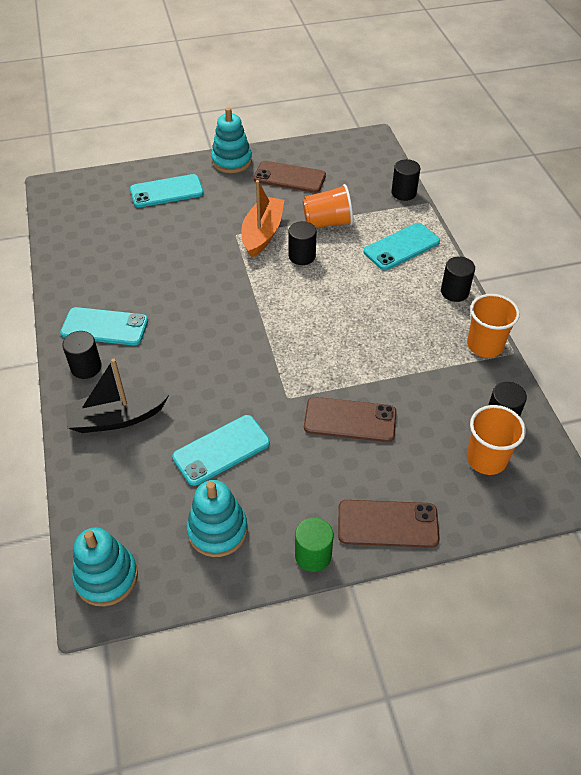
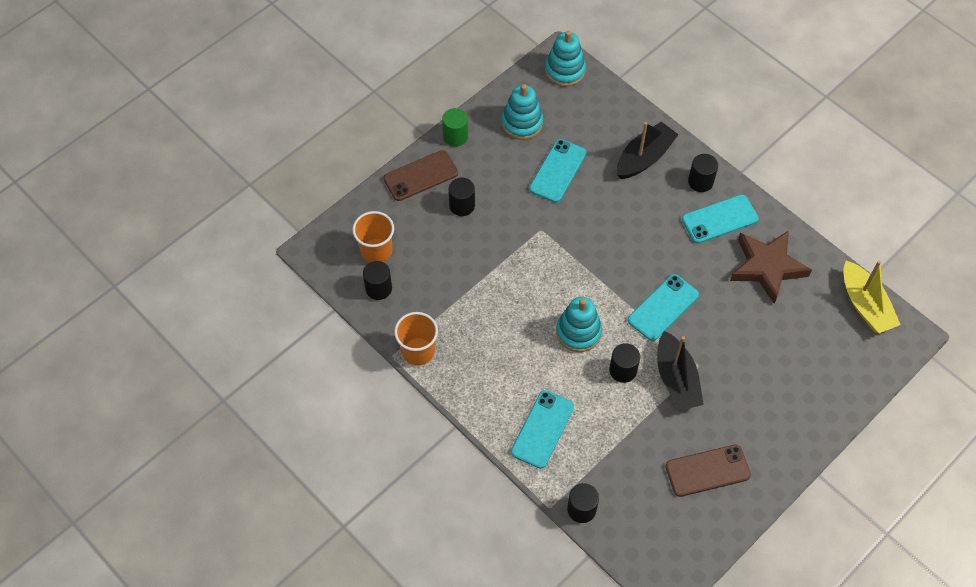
camera: 150 degrees right, 10 degrees up
(61, 217) = (865, 305): none -> yellow boat
(106, 273) = (767, 267): none -> brown star
(166, 191) = (805, 386): turquoise phone -> turquoise phone (663, 307)
(231, 161) = (782, 464): turquoise stacking toy -> turquoise stacking toy (578, 332)
(262, 233) = (676, 379): orange boat -> black boat
(327, 222) = (628, 425): orange cup -> none
(350, 420) = (486, 234): brown phone -> none
(454, 292) = (468, 397): black cylinder -> black cylinder (462, 205)

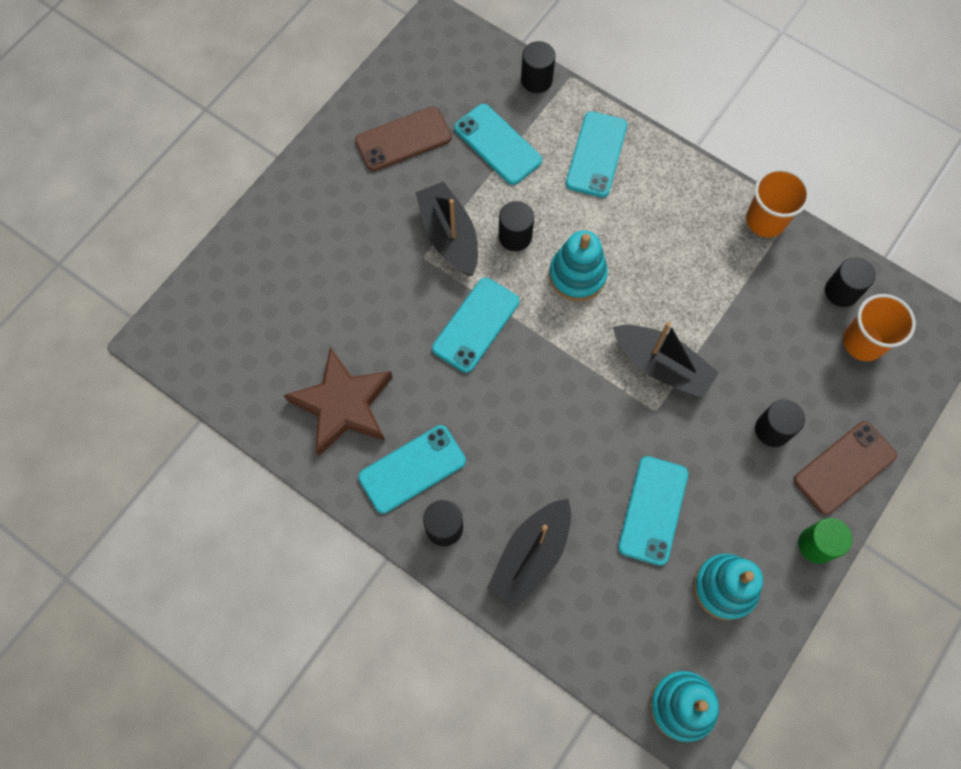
camera: 170 degrees right, 10 degrees up
(529, 258) = (661, 366): none -> black boat
(625, 452) = (497, 144): none -> turquoise phone
(865, 305) = (213, 371): yellow boat -> none

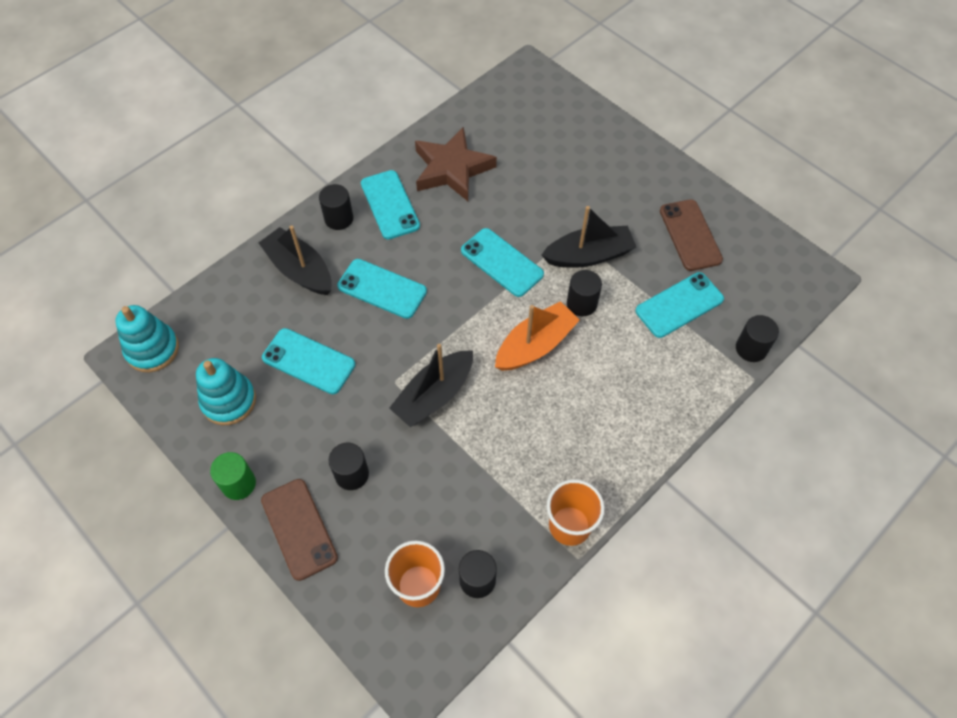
camera: 100 degrees right, 10 degrees down
(577, 275) = (535, 345): turquoise stacking toy -> orange boat
(596, 154) = (661, 384): turquoise phone -> turquoise phone (382, 289)

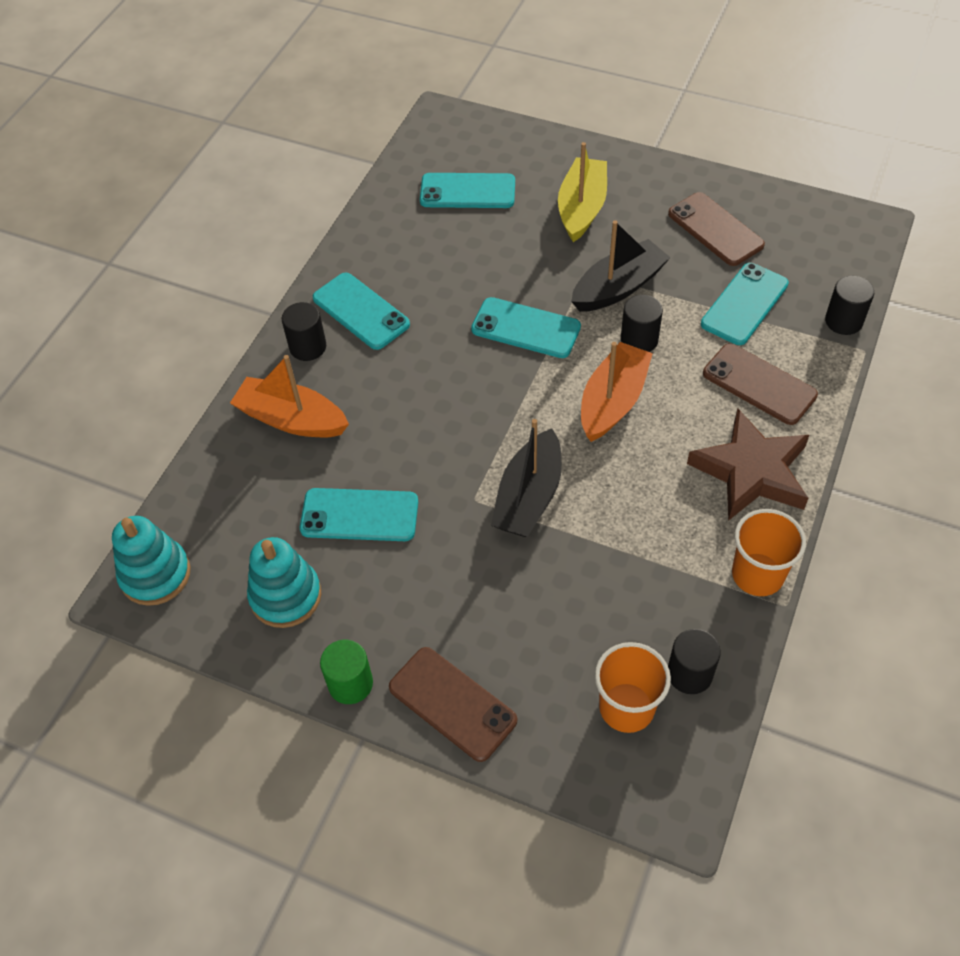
camera: 20 degrees left, 5 degrees down
(300, 270) = (292, 419): black boat -> orange boat
(351, 474) = (481, 619): black cylinder -> none
(382, 289) = (403, 405): turquoise phone -> turquoise phone (467, 191)
(452, 169) = (412, 249): brown star -> brown star (751, 471)
(595, 181) = (582, 208): none -> yellow boat
(654, 375) = (759, 384): none -> brown phone

